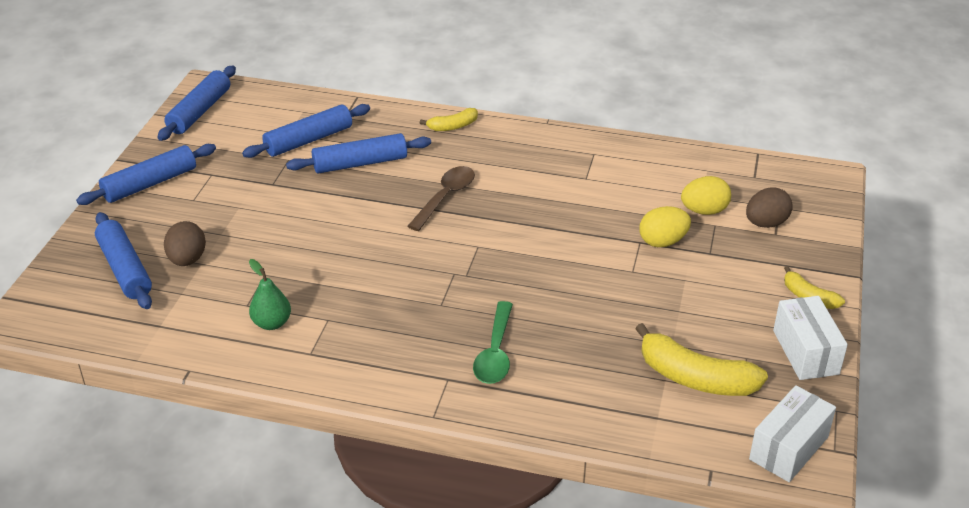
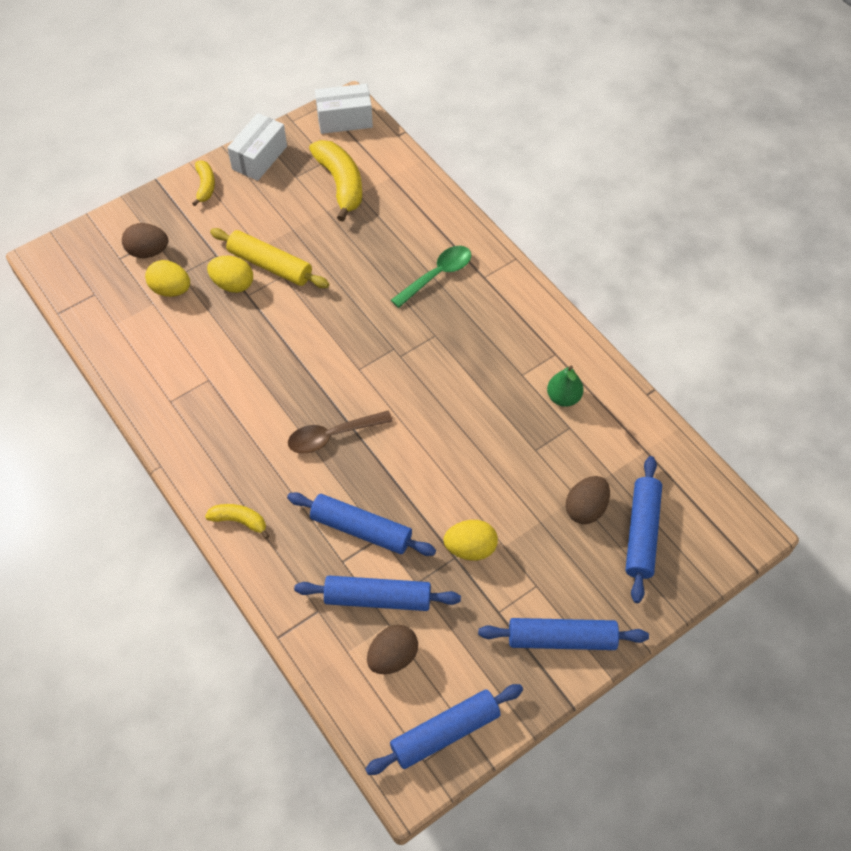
camera: 140 degrees left, 20 degrees up
(265, 193) = (470, 548): none -> yellow egg
(269, 123) = (393, 657): none -> brown egg
(654, 272) = (270, 265): none -> yellow rolling pin

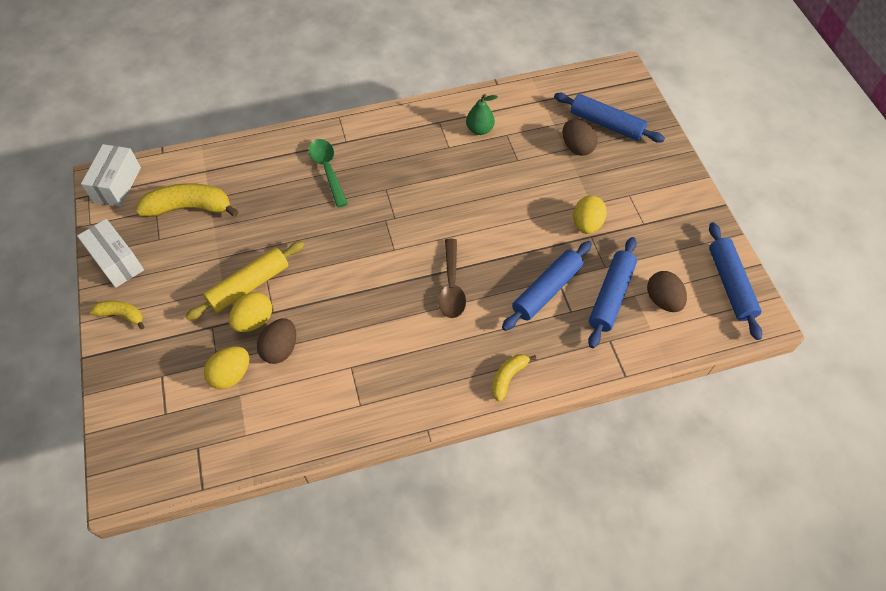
camera: 70 degrees left, 0 degrees up
(148, 251) = (172, 385): brown egg -> brown egg (280, 349)
(561, 638) = (674, 194): blue rolling pin -> none

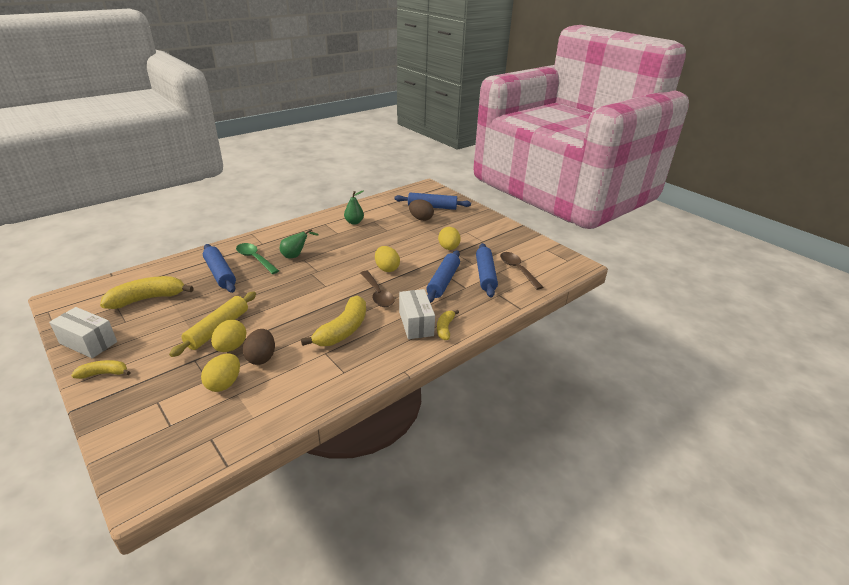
camera: 25 degrees left, 25 degrees down
(117, 184) = (75, 299): white box -> white box (416, 323)
(378, 179) = (296, 256): none -> green pear
(385, 336) = (343, 330): none -> yellow banana
(483, 240) = (387, 268): none -> yellow egg
(662, 300) = (517, 270): brown egg -> brown spoon
(730, 284) = (551, 255): blue rolling pin -> blue rolling pin (220, 273)

